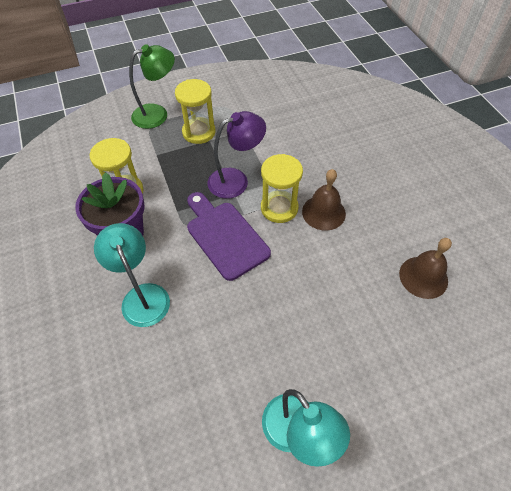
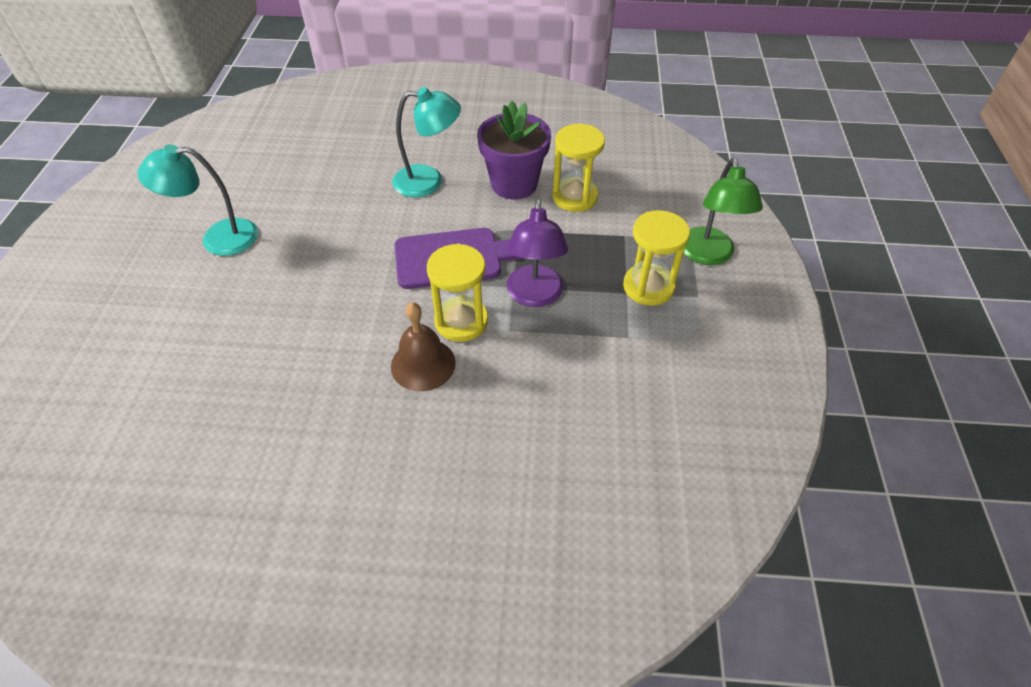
camera: 115 degrees right, 5 degrees down
(423, 277) = (255, 421): brown bell -> none

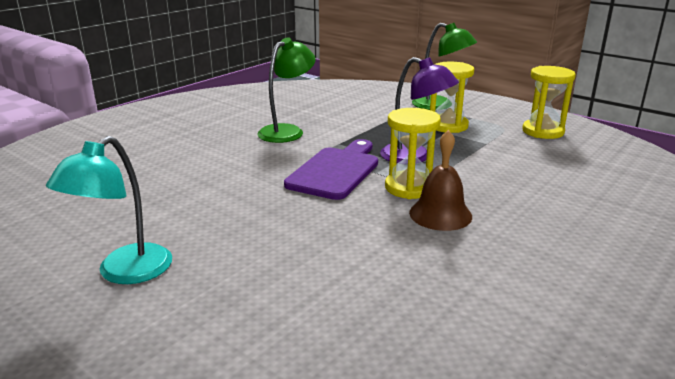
camera: 55 degrees left, 25 degrees down
(429, 181) = (230, 156): turquoise lamp -> none
(514, 184) = (287, 131): purple flower pot -> green lamp
(575, 197) = (332, 119): yellow hourglass -> yellow hourglass (543, 131)

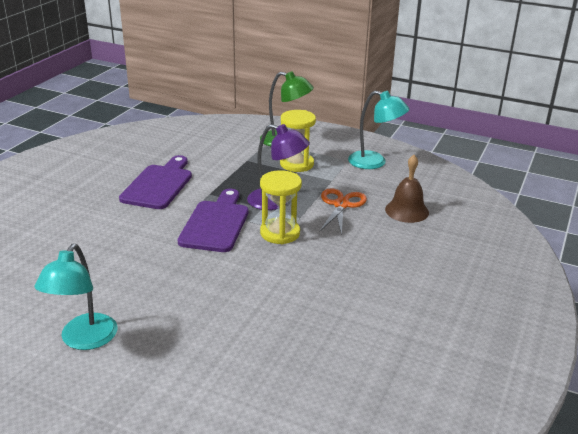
camera: 15 degrees left, 5 degrees up
(287, 131) = (159, 185): green lamp -> purple cutting board
(440, 214) = (309, 255): brown bell -> brown bell (407, 211)
(493, 167) = (341, 205): none -> orange scissors
(543, 131) = (374, 162): yellow hourglass -> turquoise lamp

